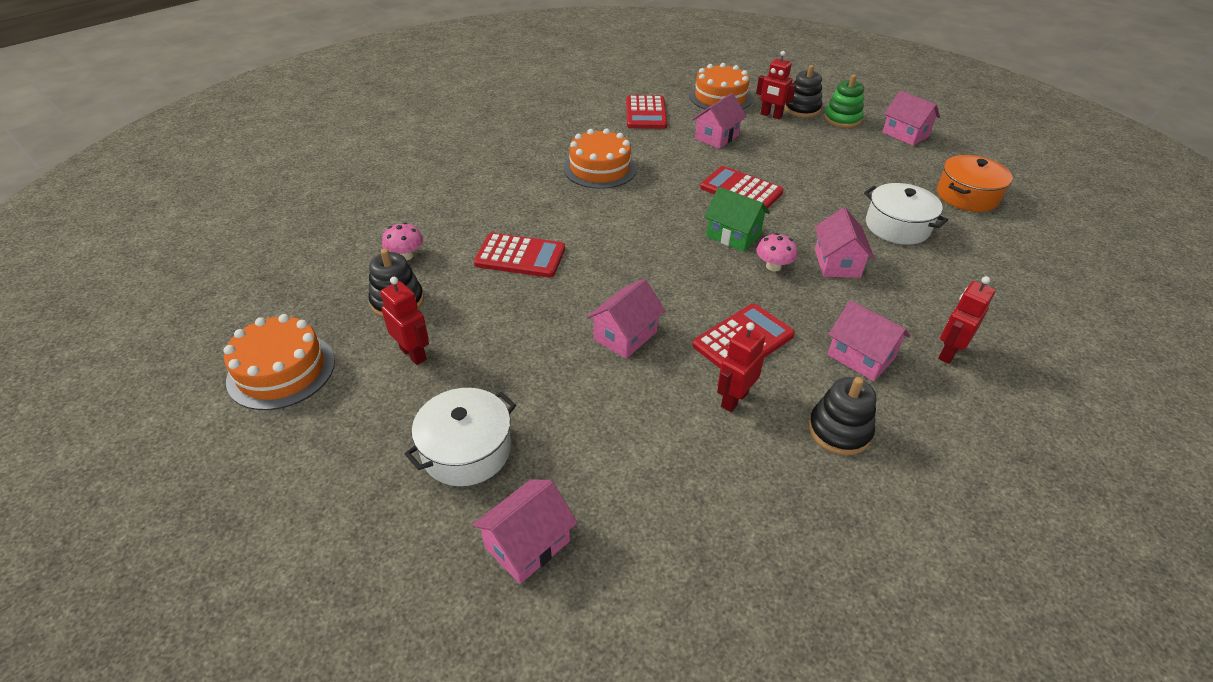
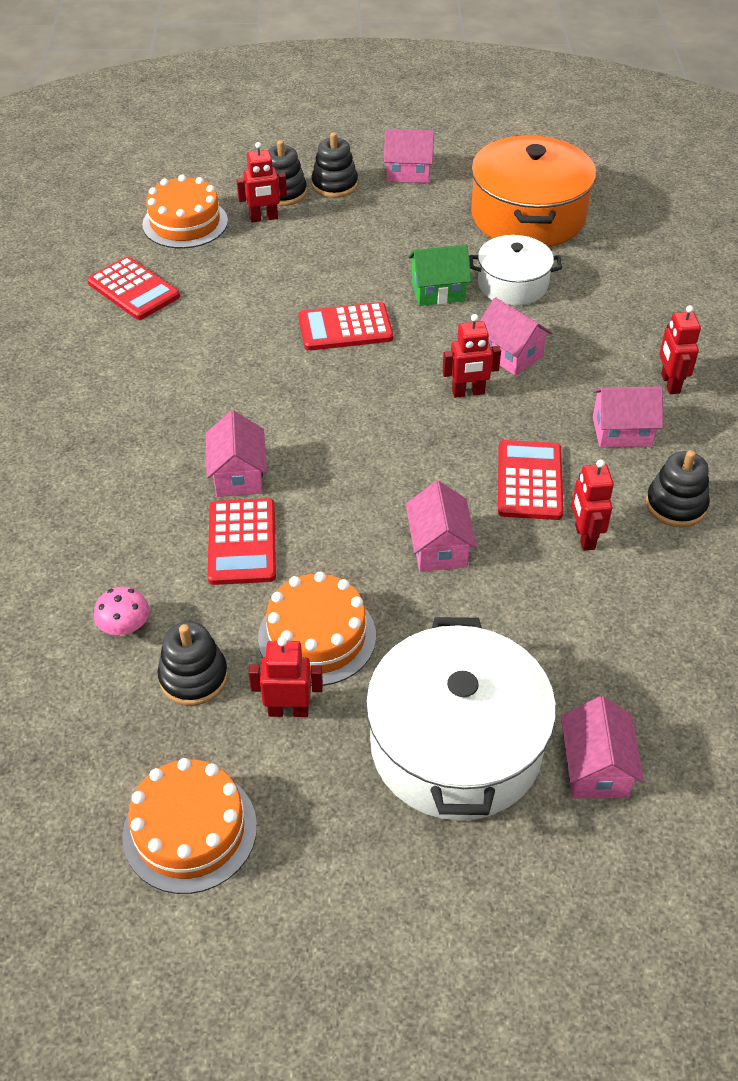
camera: 45 degrees left, 5 degrees up
(466, 450) = (456, 746): white pot -> white pot, size x1.72
(520, 256) = (242, 542): red calculator -> red calculator turned 120 degrees clockwise
(600, 168) = (180, 390): orange cake -> orange cake (317, 636)
(716, 137) = (245, 278): pink house -> pink house (238, 475)
(733, 235) = (399, 383): green house -> green house (438, 291)
(773, 266) = (468, 392): pink mushroom -> red robot
(842, 119) = (334, 185): green stacking toy -> black stacking toy
(967, 196) = (528, 216): orange pot -> orange pot, size x1.72

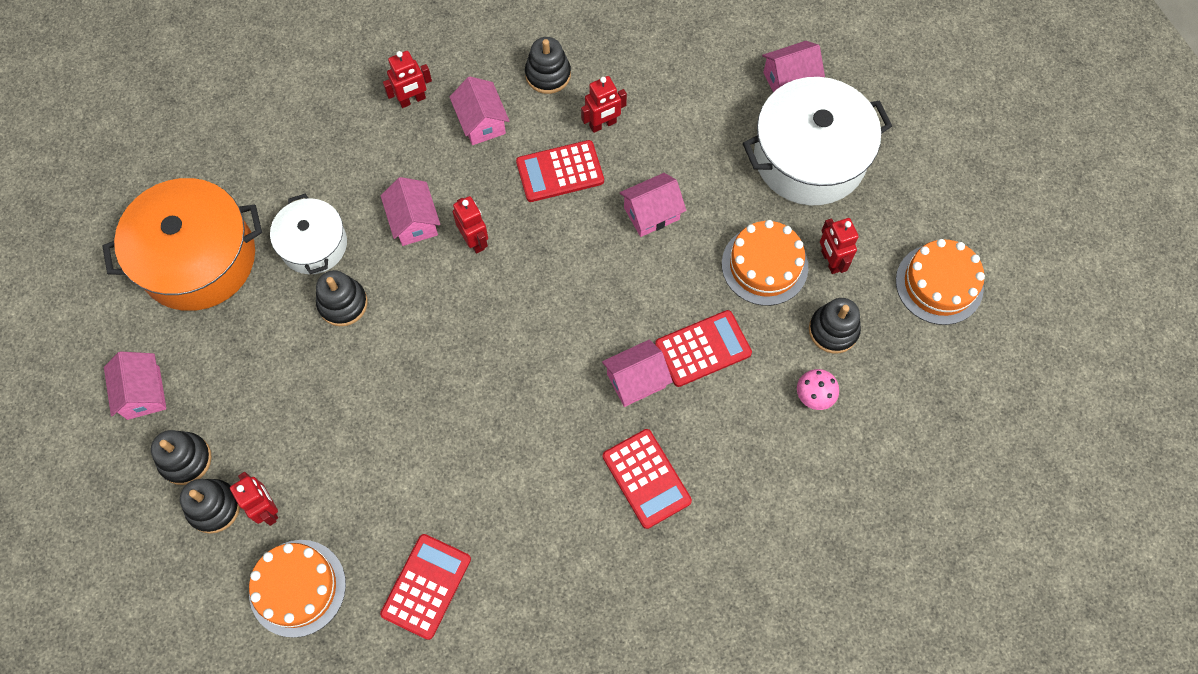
camera: 110 degrees left, 20 degrees up
(345, 328) = (422, 365): red calculator -> red calculator (646, 478)
(438, 291) = (343, 303): green house -> black stacking toy
(510, 354) = (414, 221): pink house -> pink house turned 45 degrees counterclockwise

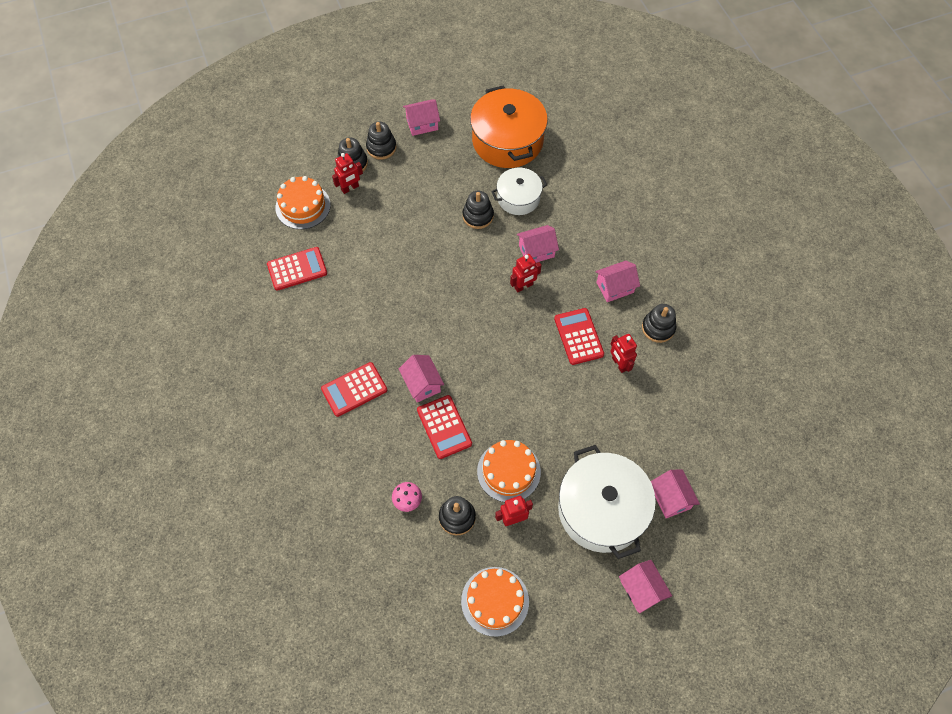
camera: 90 degrees right, 5 degrees down
(412, 100) = (629, 245): red robot -> none
(426, 586) = (297, 269): red calculator -> red calculator turned 45 degrees counterclockwise
(651, 213) = (548, 395): pink house -> pink house (641, 590)

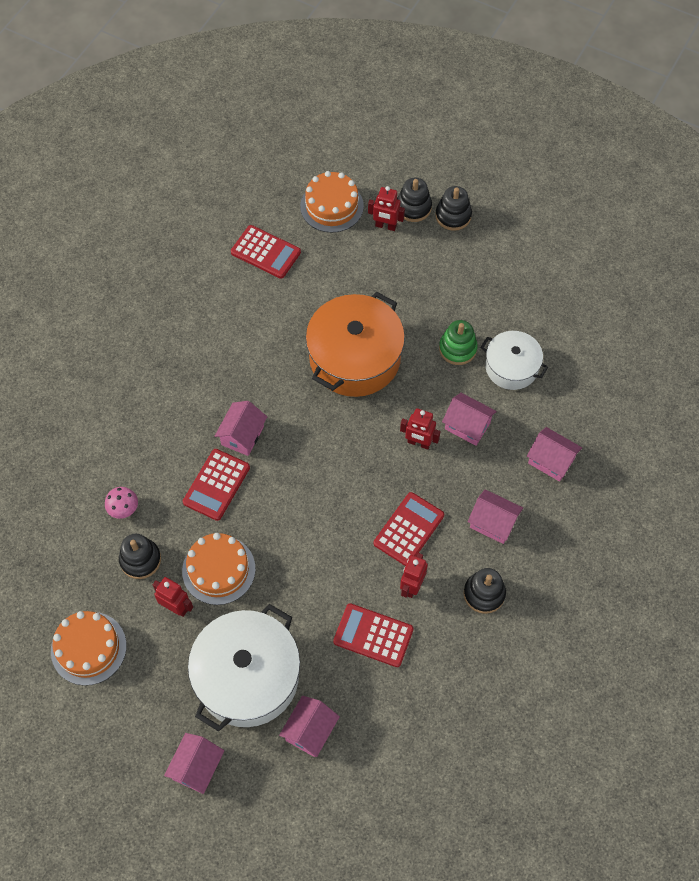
camera: 50 degrees right, 0 degrees up
(354, 389) = (190, 387): red calculator -> red calculator (373, 635)
(422, 124) = (512, 227): pink house -> pink house (551, 461)
(478, 216) = (457, 349): black stacking toy -> green stacking toy
(507, 141) = (567, 310): orange pot -> orange pot (355, 358)

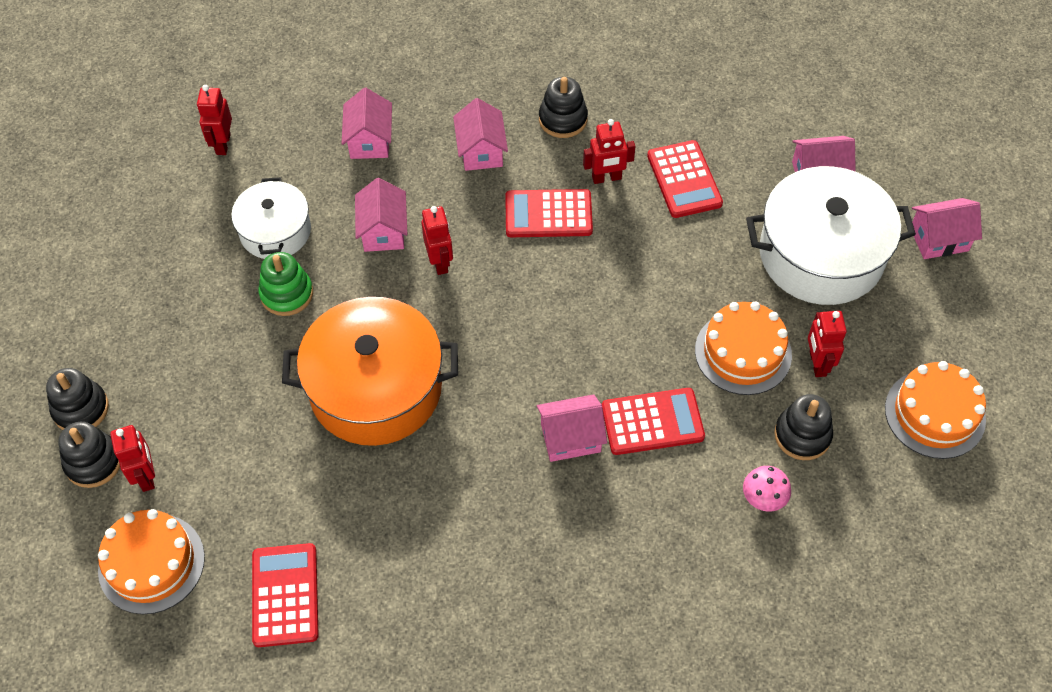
camera: 125 degrees left, 5 degrees down
(608, 375) = (223, 144): none -> red robot

